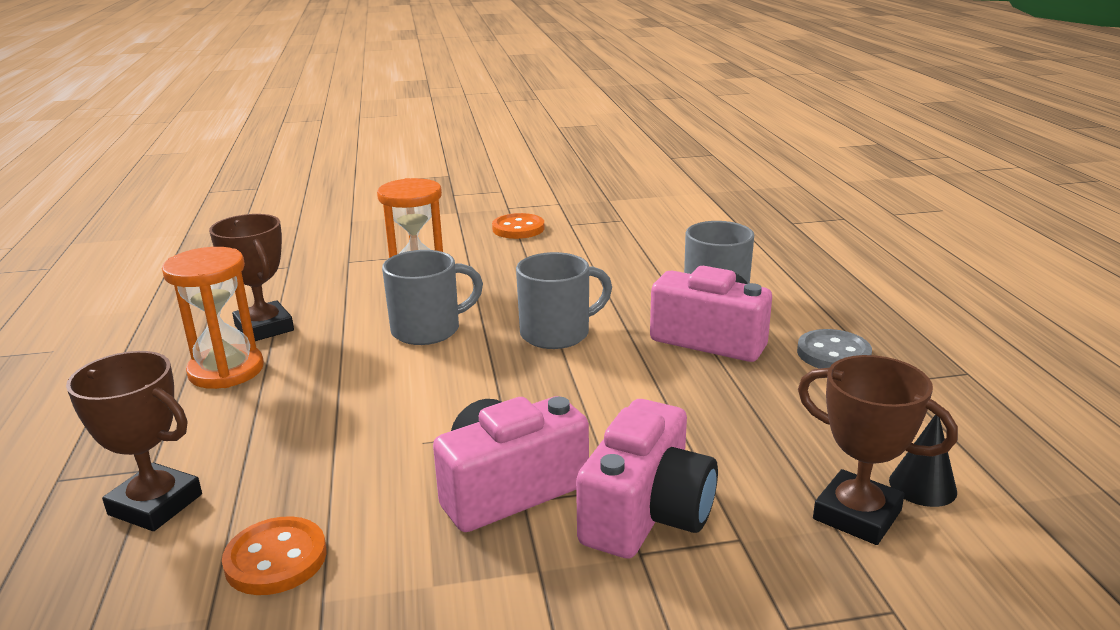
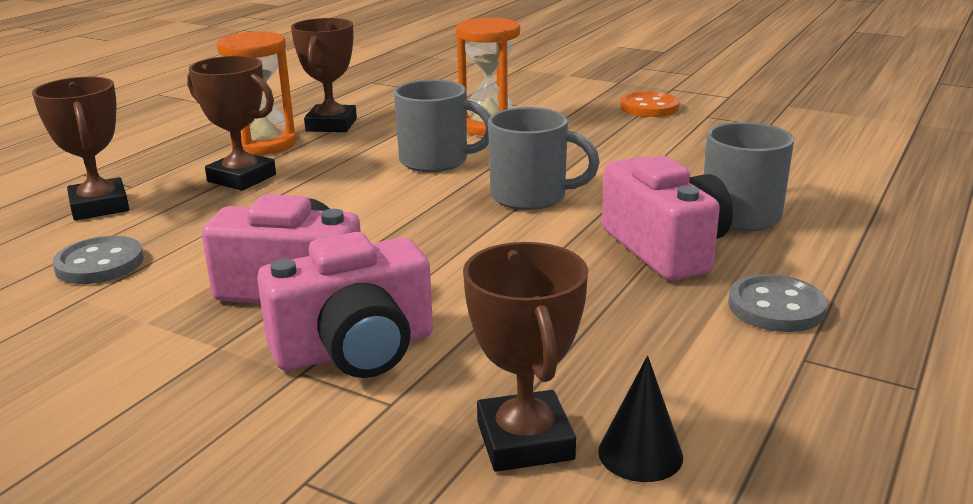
camera: 40 degrees right, 0 degrees up
(267, 413) = (242, 178): none -> brown trophy
(276, 559) = (99, 264): orange button -> grey button

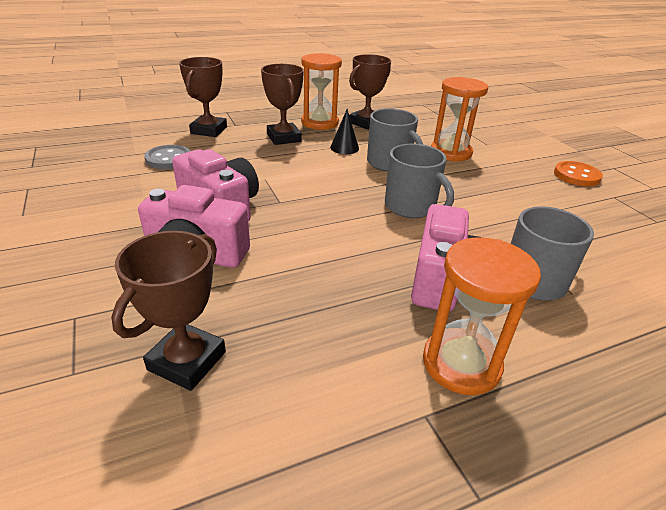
camera: 35 degrees right, 10 degrees up
(640, 454) = (227, 412): black cone -> black cone (344, 148)
(776, 307) = (461, 363): grey button -> orange hourglass

